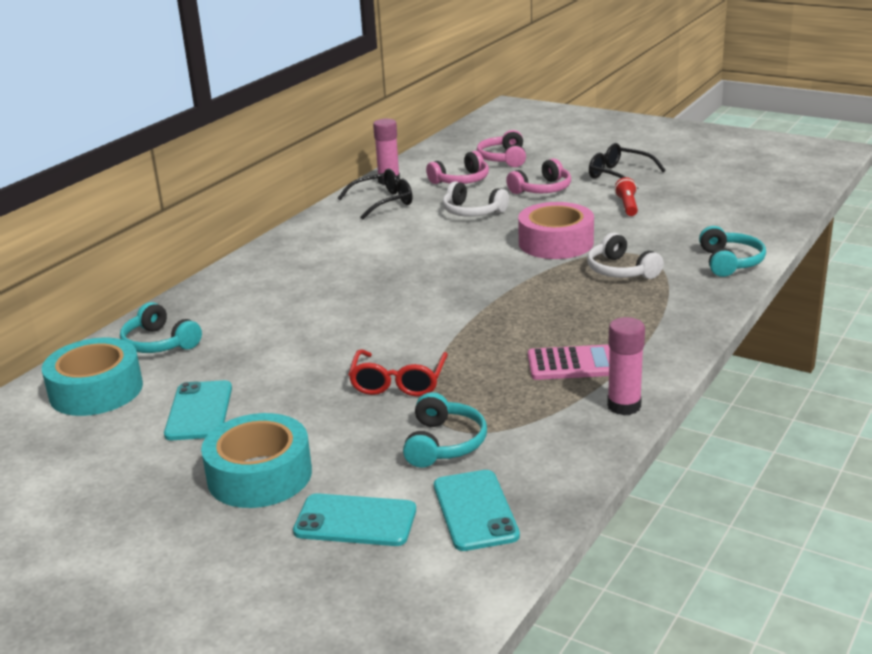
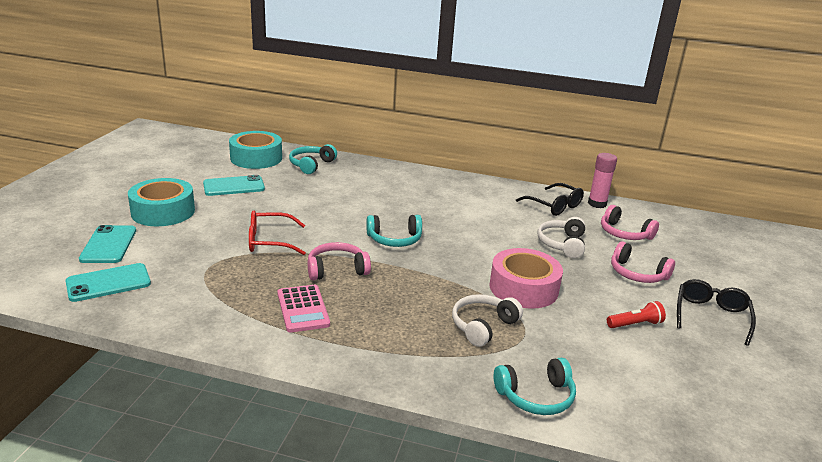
camera: 70 degrees right, 0 degrees up
(443, 443) = (190, 265): turquoise headphones -> turquoise headphones (394, 239)
(503, 158) = (692, 249): pink headphones -> pink headphones (337, 270)
(624, 406) = (238, 337): pink glue stick -> none

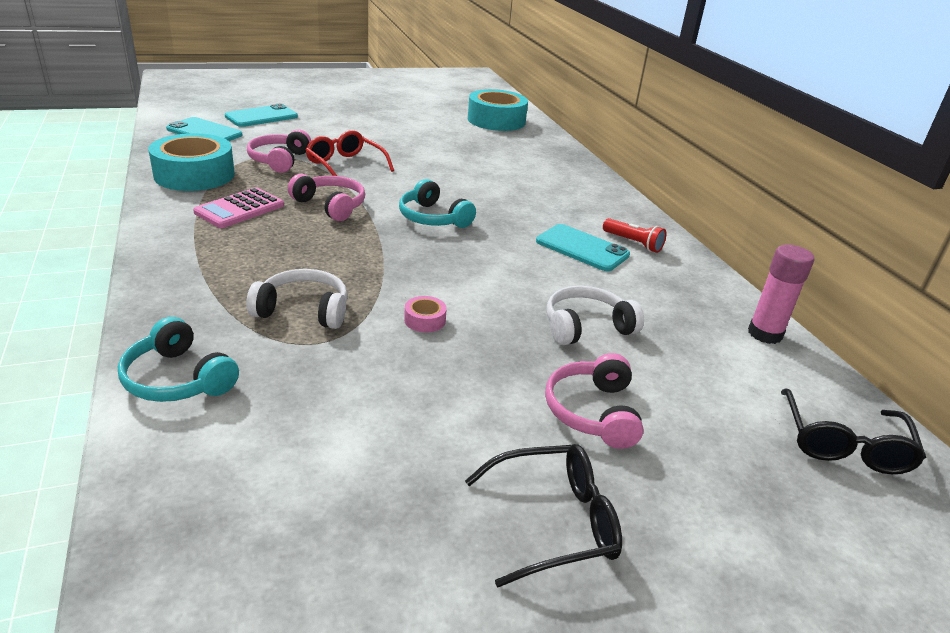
camera: 55 degrees right, 5 degrees up
(163, 211) = (339, 117): turquoise tape -> turquoise tape (194, 175)
(234, 186) = (425, 127): turquoise phone -> turquoise phone (582, 248)
(311, 165) = (527, 143): turquoise headphones -> none
(523, 288) = (425, 320): pink tape -> pink tape, size x0.40
(554, 206) = (690, 299): black glasses -> black glasses (843, 444)
(624, 233) = (709, 377): pink headphones -> pink headphones (279, 160)
(635, 324) = (433, 435): red flashlight -> red flashlight (633, 243)

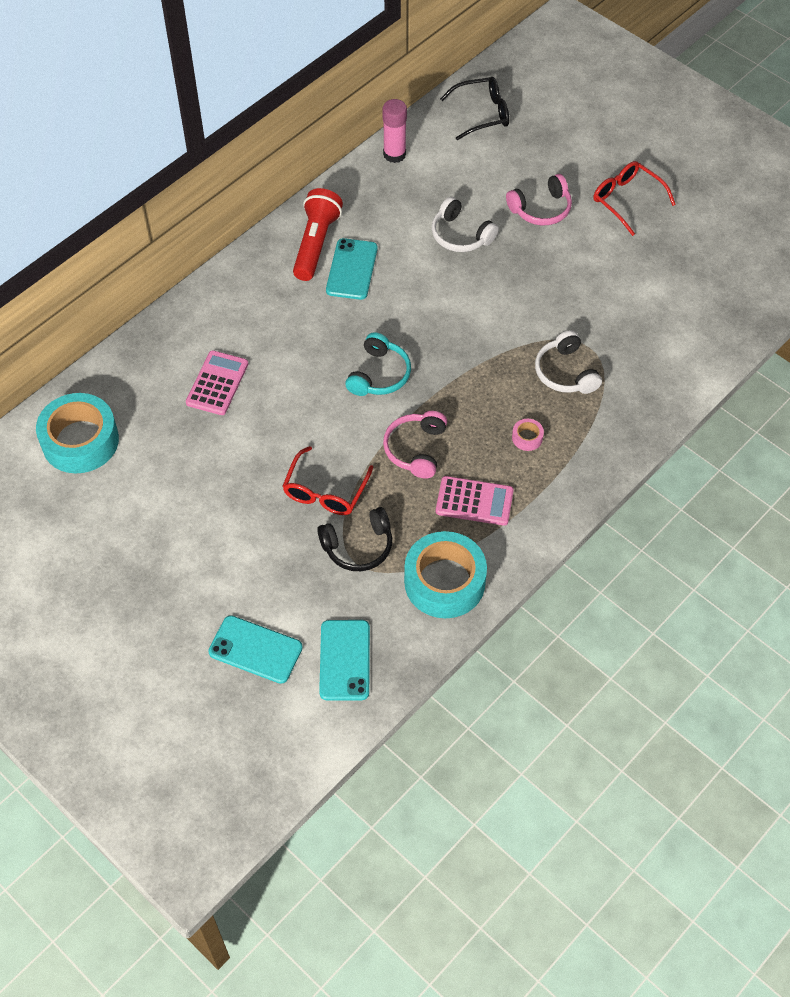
camera: 115 degrees left, 25 degrees up
(178, 379) = (669, 383): turquoise headphones -> none
(279, 160) = (358, 546): pink headphones -> black headphones
(425, 320) = (522, 311): pink tape -> pink tape (527, 438)
(500, 163) = (217, 383): none -> pink calculator
(554, 522) = (627, 200): black glasses -> red glasses
(633, 243) = (316, 244): red flashlight -> red flashlight, size x1.76

